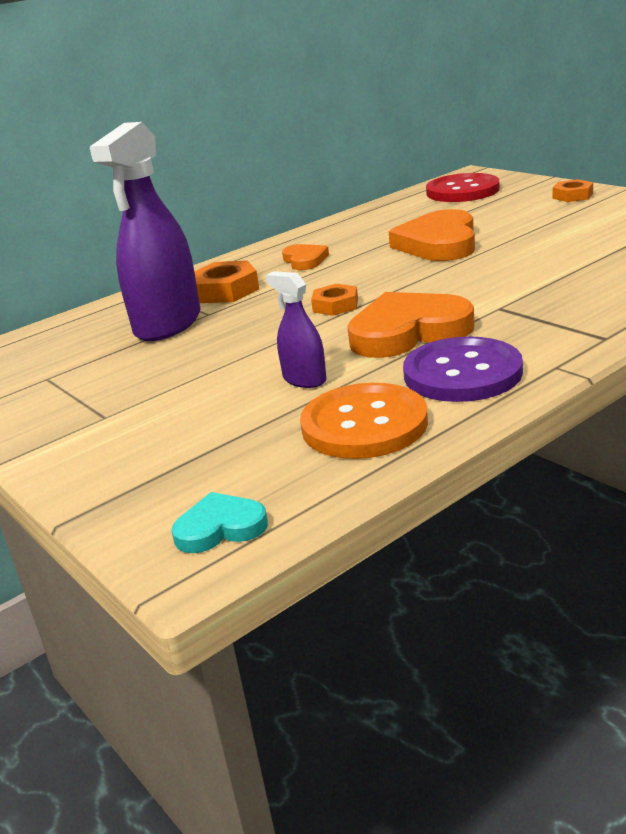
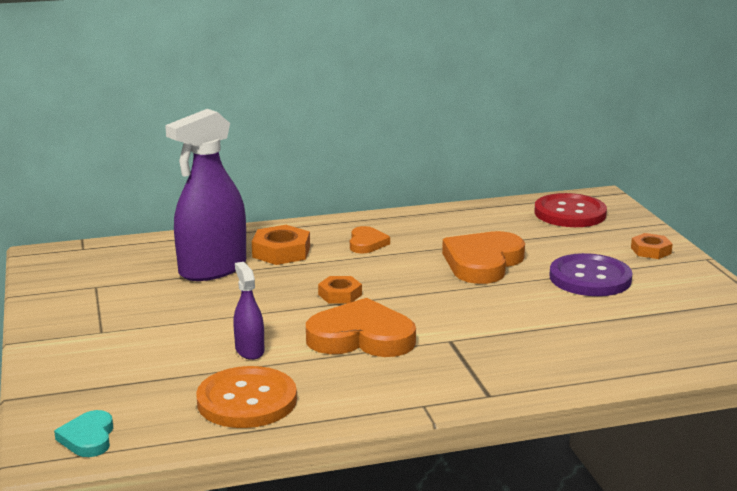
camera: 20 degrees right, 5 degrees down
(220, 528) = (88, 438): turquoise heart -> turquoise heart turned 105 degrees counterclockwise
(462, 373) = (355, 386): purple button -> purple button (590, 278)

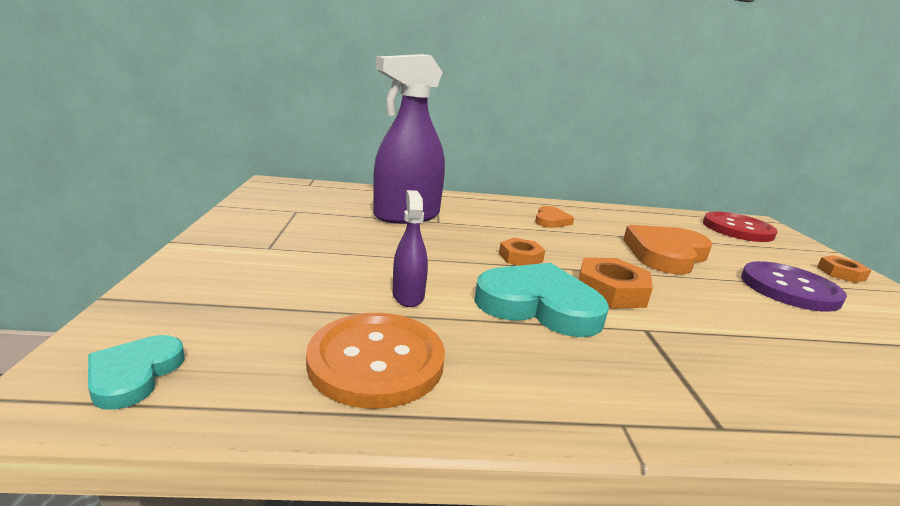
camera: 10 degrees right, 0 degrees up
(281, 252) = (473, 214): orange nut -> orange nut (611, 291)
(361, 337) = (539, 305): orange heart -> turquoise heart

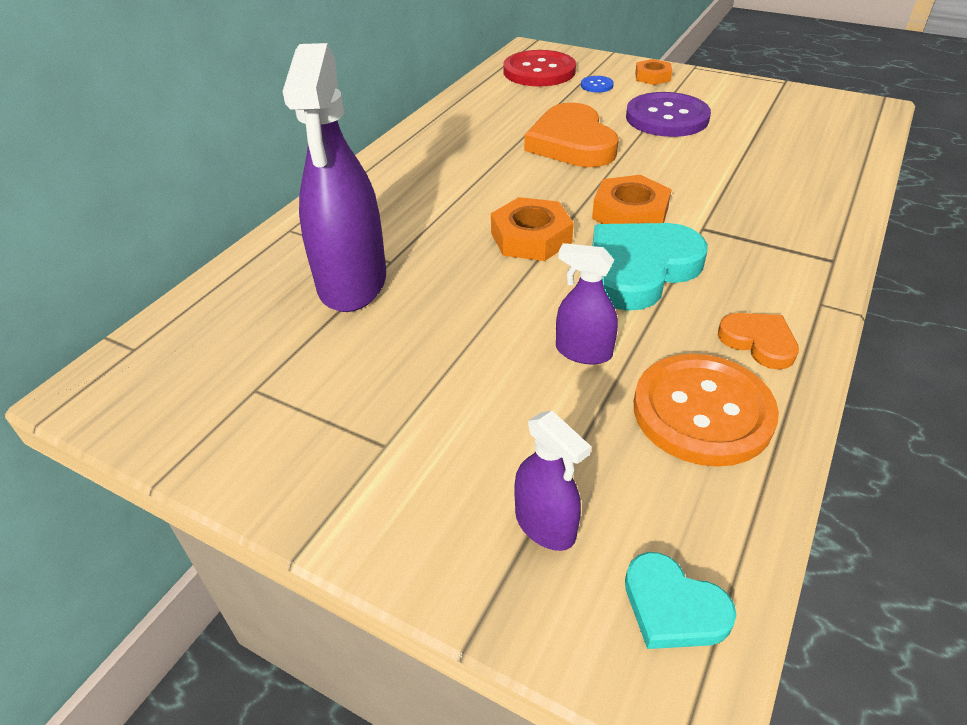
camera: 55 degrees left, 20 degrees up
(213, 308) = (545, 525): none -> purple spray bottle
(520, 257) = (531, 237): orange nut -> orange nut, size x1.53
(551, 220) = (444, 173): orange heart -> orange heart (758, 342)
(769, 252) = (597, 85): none -> blue button

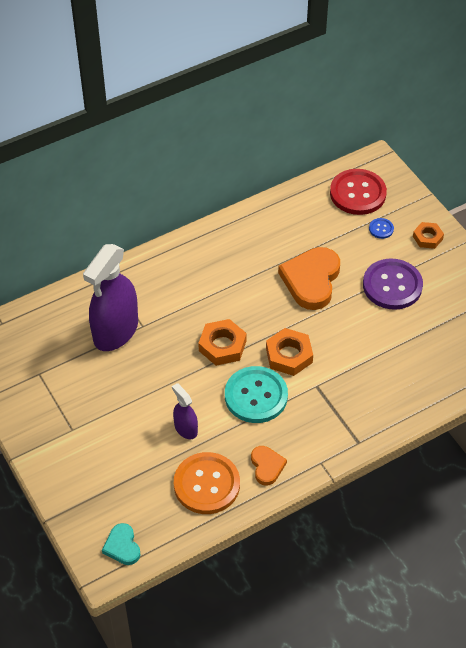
camera: 30 degrees right, 10 degrees up
(545, 525) = (105, 495): purple spray bottle -> none
(639, 269) = (256, 396): turquoise heart -> turquoise button

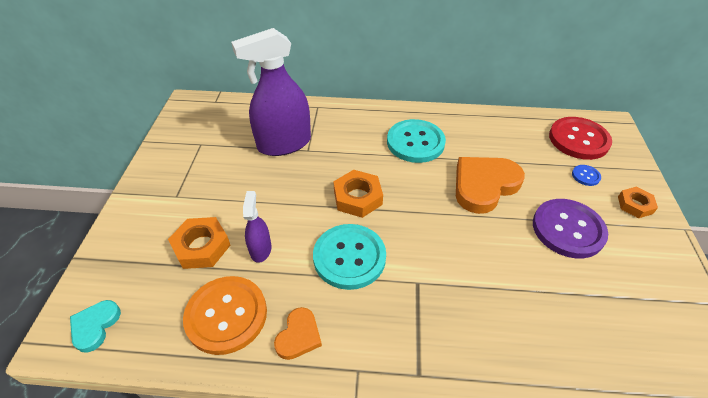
camera: 35 degrees right, 5 degrees down
(228, 268) = (415, 142): none -> turquoise button
(289, 355) = (412, 238): orange nut -> orange nut (201, 246)

